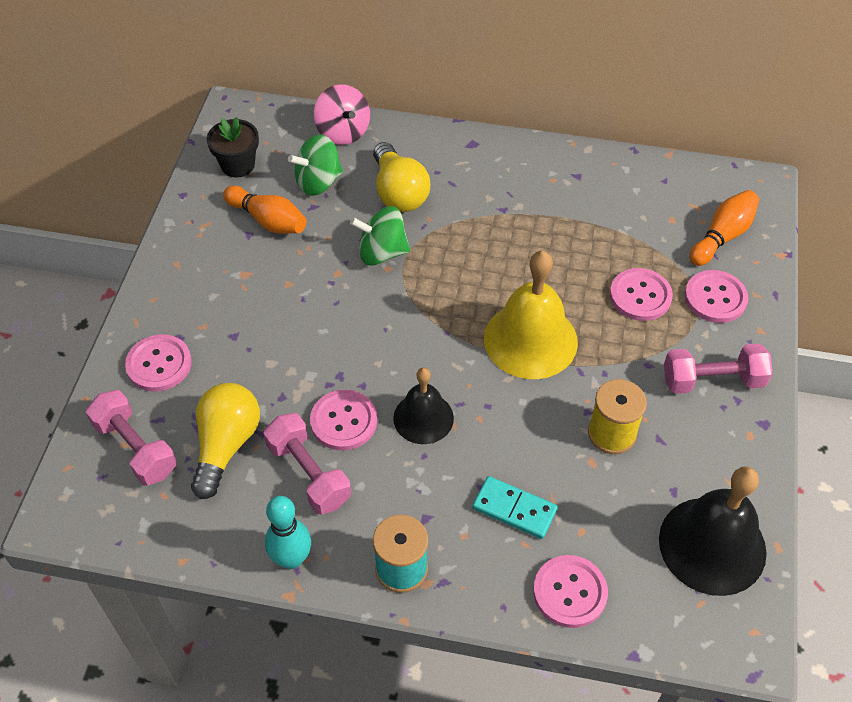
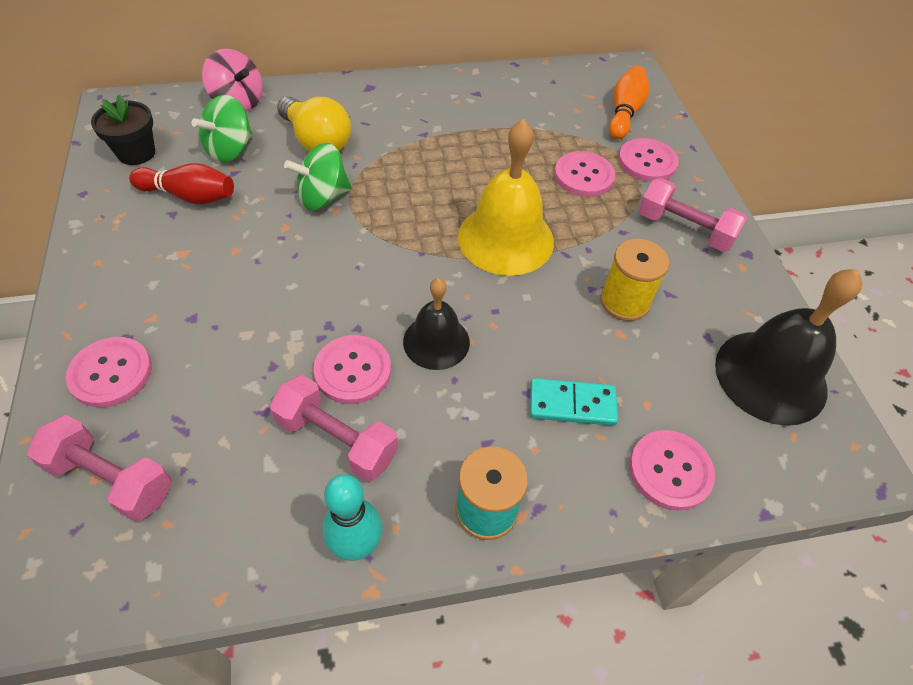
camera: 25 degrees left, 0 degrees up
(226, 445) = (226, 438): yellow light bulb -> none
(268, 220) = (189, 196): orange bowling pin -> red bowling pin
(712, 380) = (684, 229): pink dumbbell -> pink dumbbell turned 60 degrees clockwise

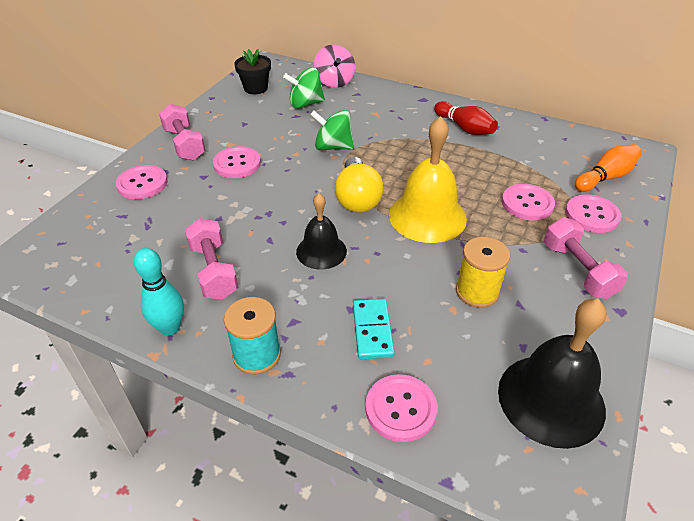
camera: 40 degrees right, 10 degrees down
(111, 479) = (96, 230): pink dumbbell -> pink dumbbell (184, 144)
(189, 196) = (261, 118): red bowling pin -> red bowling pin (464, 128)
(317, 141) = (359, 117): yellow light bulb -> yellow light bulb (357, 198)
(353, 370) = (258, 242): pink button -> pink button (237, 164)
(572, 404) = (372, 330): turquoise domino -> turquoise domino turned 45 degrees clockwise

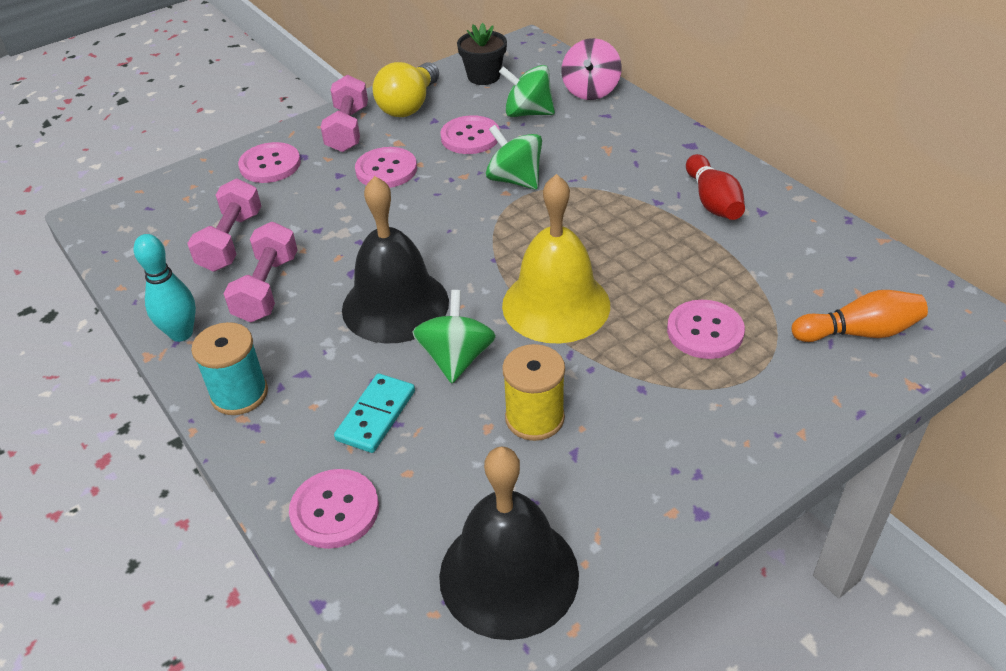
camera: 30 degrees right, 0 degrees up
(321, 251) = (395, 305): black bell -> black bell, size x1.63
(357, 198) = (489, 255): yellow light bulb -> yellow light bulb (409, 105)
(394, 272) = (456, 359): none -> green spinning top
(578, 270) = (691, 441): pink dumbbell -> pink dumbbell (231, 241)
(592, 215) = (784, 377): pink button -> pink button (470, 137)

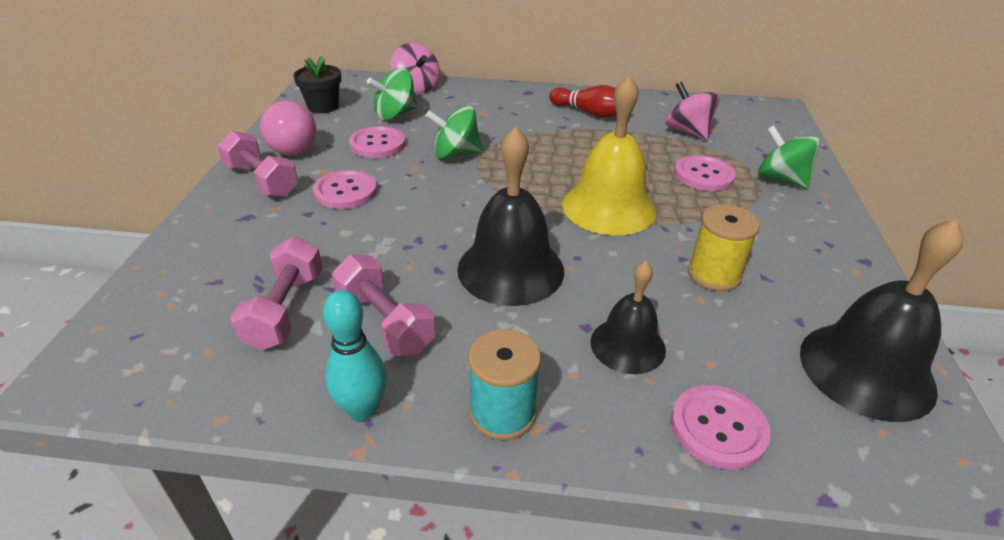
camera: 50 degrees left, 5 degrees down
(231, 241) = (285, 310): pink dumbbell -> pink dumbbell turned 45 degrees clockwise
(270, 165) = (225, 236): pink button -> none
(376, 415) = (627, 345): turquoise domino -> black bell
(409, 105) = (291, 145): yellow light bulb -> pink light bulb
(456, 359) = (610, 274): green spinning top -> green spinning top (781, 179)
(782, 277) = (687, 131): none -> pink spinning top
(859, 332) = (760, 137): orange bowling pin -> none

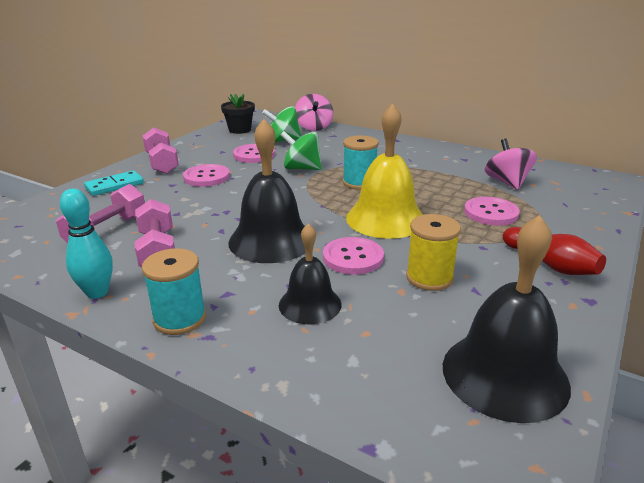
camera: 25 degrees right, 10 degrees down
(226, 233) = (114, 186): none -> turquoise domino
(291, 145) = (198, 147): pink light bulb -> none
(539, 162) = (359, 183): none -> turquoise spool
(590, 113) = (433, 159): red bowling pin -> red bowling pin (550, 264)
(718, 428) = (327, 374): pink button -> pink button (353, 257)
(781, 179) = (564, 228): green spinning top -> none

